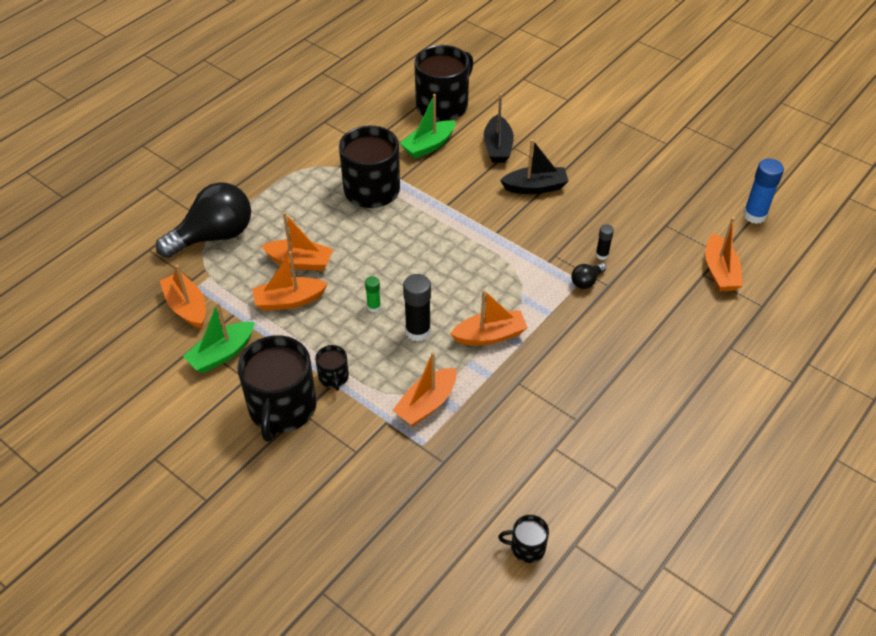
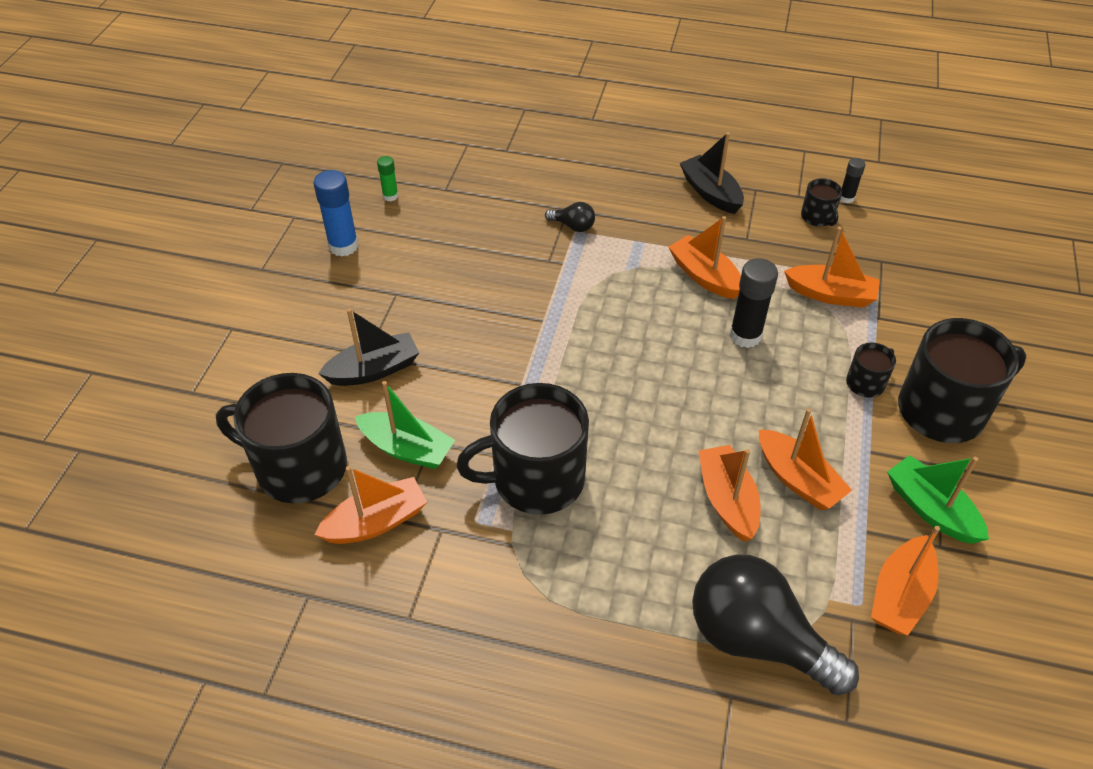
camera: 115 degrees left, 0 degrees up
(222, 354) = (931, 509): green boat -> green boat turned 150 degrees counterclockwise
(374, 307) = (741, 389): green glue stick -> green glue stick (390, 196)
(526, 547) = (909, 185): black mug -> black mug (818, 217)
(535, 187) = (439, 309): black boat -> black boat (710, 193)
(602, 255) = (524, 224): black glue stick -> black glue stick (846, 198)
(720, 272) = (495, 140): orange boat -> orange boat (376, 522)
(754, 215) = (393, 132): blue glue stick -> blue glue stick (343, 246)

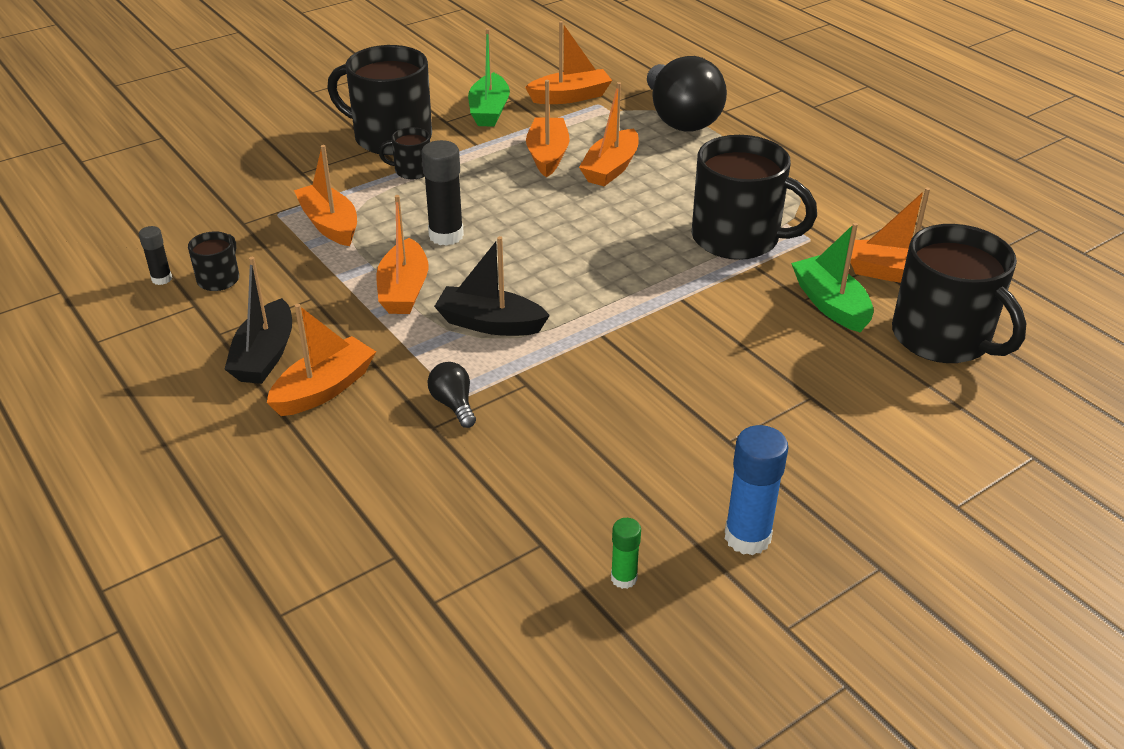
camera: 140 degrees left, 10 degrees down
(374, 370) = (814, 378): black boat -> black boat (490, 323)
(651, 195) = (324, 389): none -> orange boat

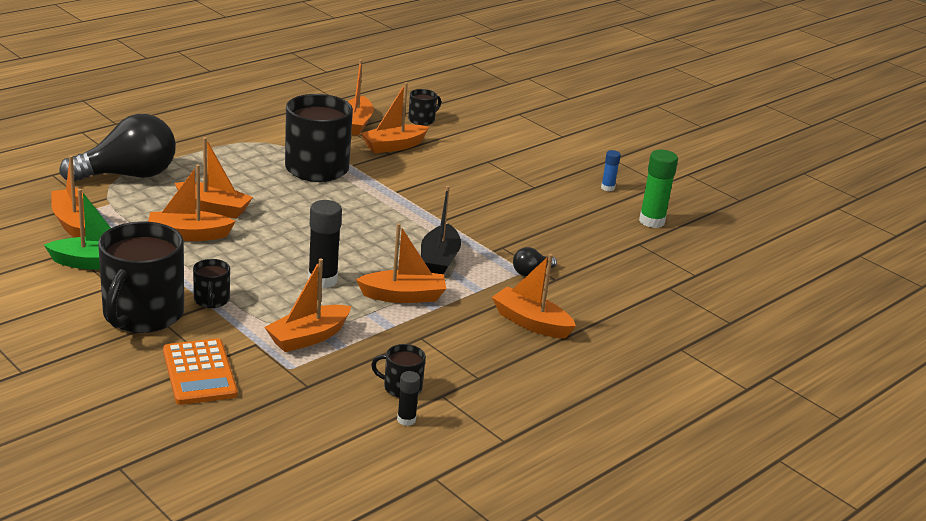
camera: 100 degrees left, 10 degrees down
(265, 356) = (500, 352): black boat -> none
(284, 167) = (199, 373): none -> orange calculator
(624, 578) = (651, 221): green glue stick -> green glue stick, size x1.82
(747, 537) = (607, 188): blue glue stick -> blue glue stick, size x0.55
(830, 304) = (394, 146): green boat -> orange boat
(943, 338) = (422, 120): black mug -> black mug, size x0.46

